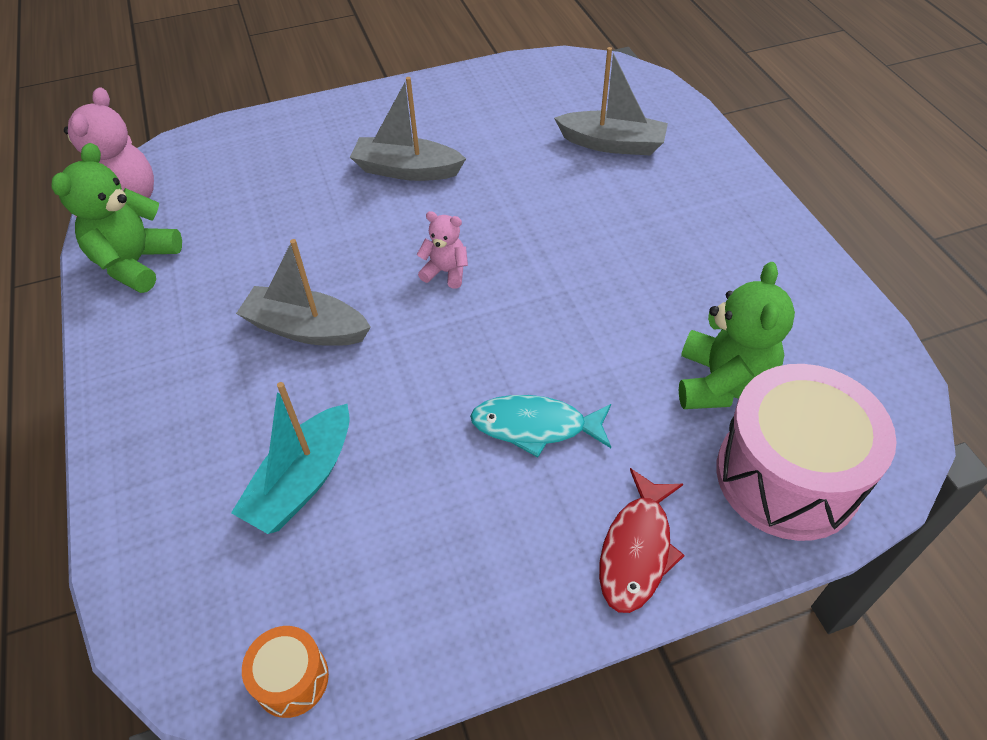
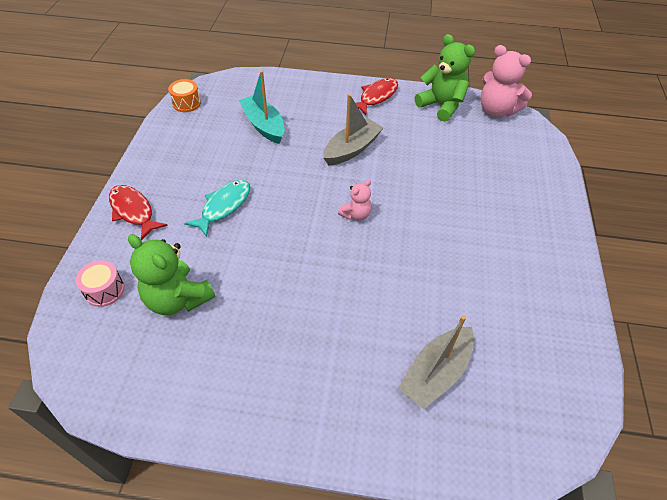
camera: 115 degrees right, 0 degrees up
(138, 352) = (376, 97): none -> red fish
(407, 170) = (466, 231): grey boat -> none
(787, 476) = (105, 290): pink drum -> pink drum, size x0.45

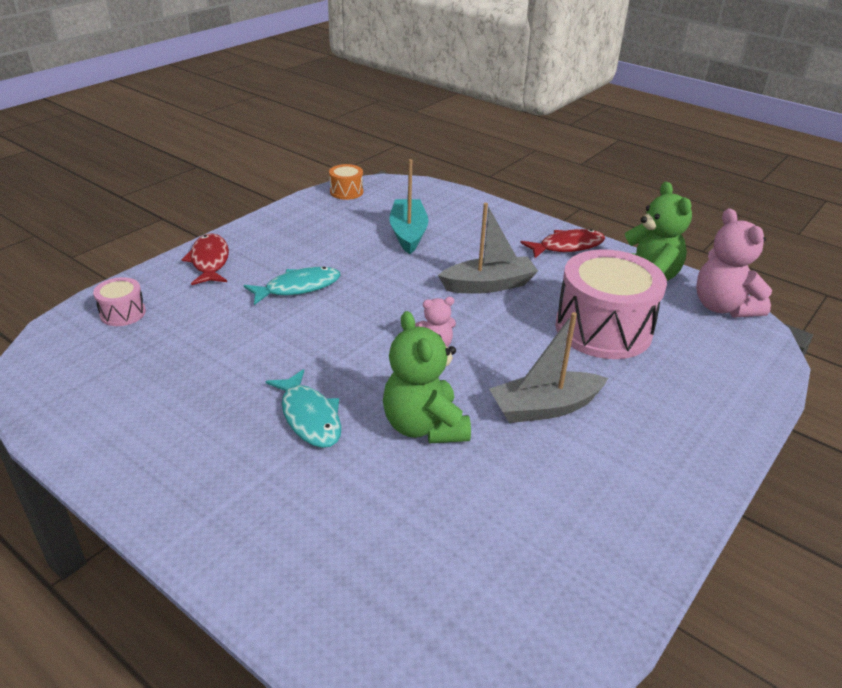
camera: 30 degrees right, 15 degrees down
(178, 298) = (178, 346): green teddy bear -> green teddy bear (424, 426)
(322, 310) = (309, 417): none -> turquoise fish
(436, 372) = (381, 535): grey boat -> grey boat (544, 407)
(445, 155) = (603, 329): none -> pink drum

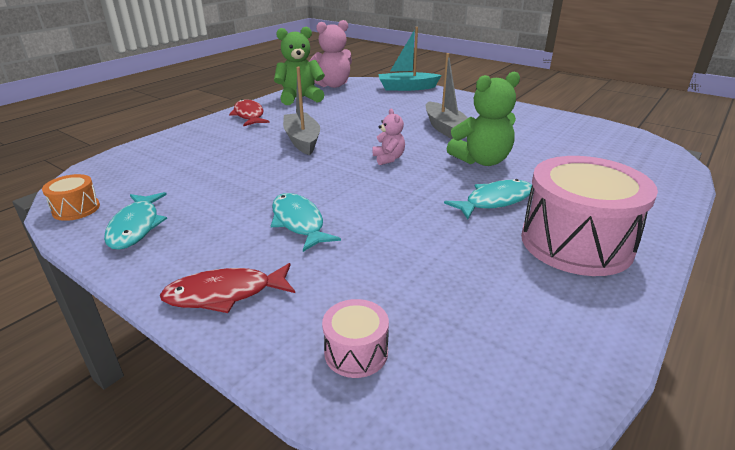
camera: 90 degrees left, 5 degrees down
(312, 218) = (136, 227): none -> turquoise fish
(408, 233) = (202, 171): turquoise boat -> turquoise boat (407, 88)
(603, 329) = (359, 111): pink drum -> pink drum (576, 243)

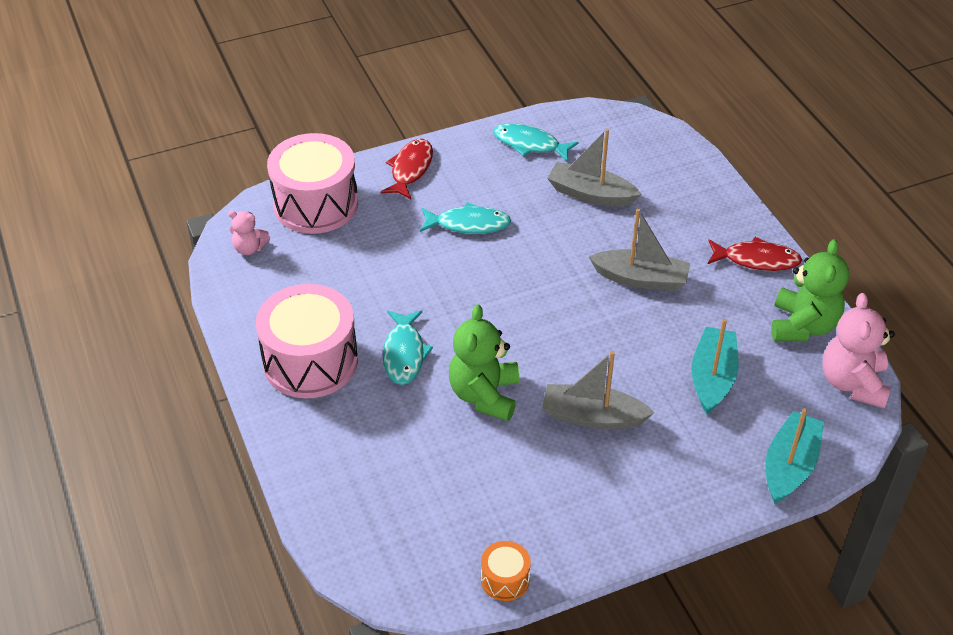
camera: 120 degrees right, 15 degrees up
(76, 209) = (584, 119): orange drum -> orange drum (505, 579)
(209, 178) = (591, 194): none -> grey boat
(356, 352) = (316, 204): pink drum -> pink drum, size x2.22
(369, 109) = (712, 378): none -> turquoise boat
(388, 158) = (544, 325): pink teddy bear -> pink teddy bear (249, 248)

